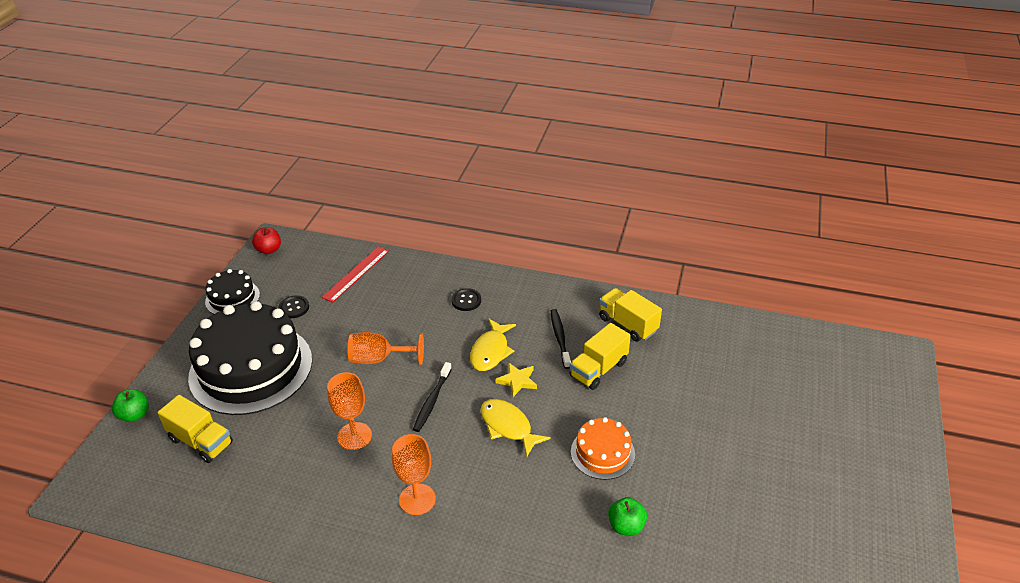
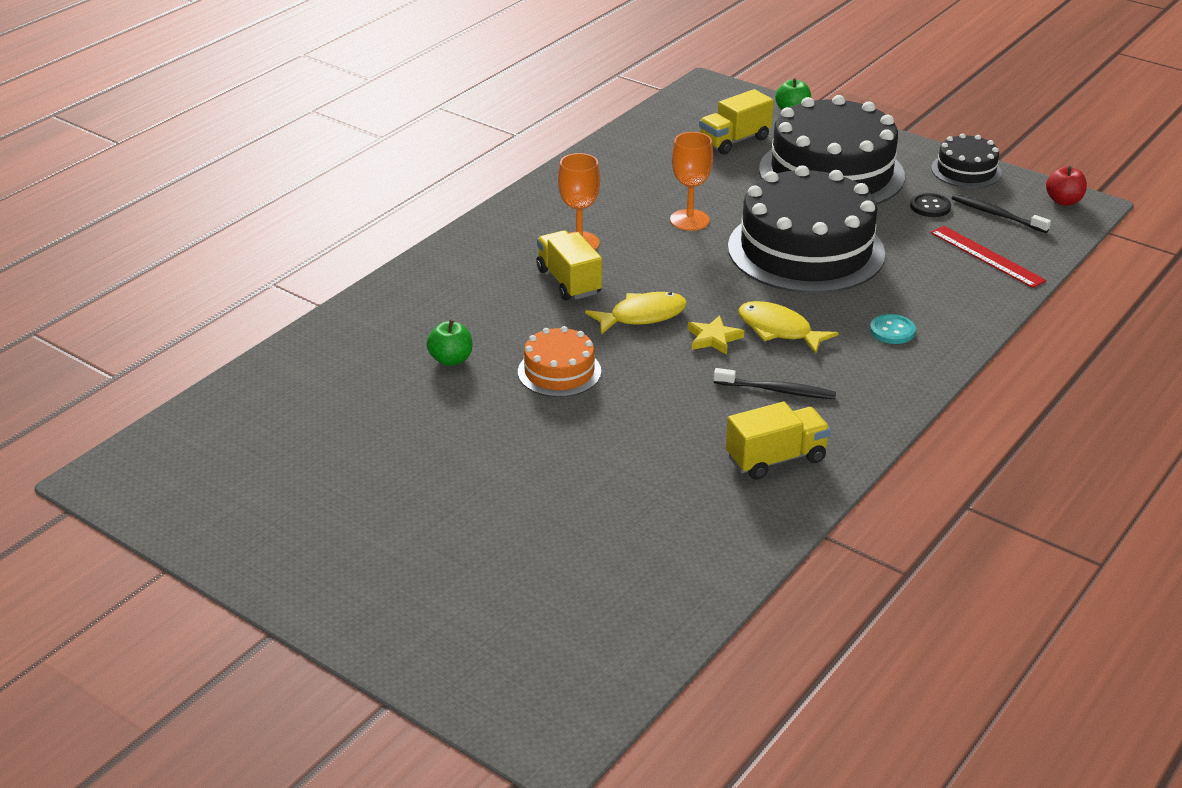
camera: 110 degrees right, 5 degrees down
(379, 359) = (806, 250): orange goblet -> black cake
(432, 401) = (714, 274): black toothbrush -> black toothbrush (997, 215)
(466, 300) = (892, 331): black button -> turquoise button
(598, 369) = (698, 407): yellow truck -> yellow truck (569, 282)

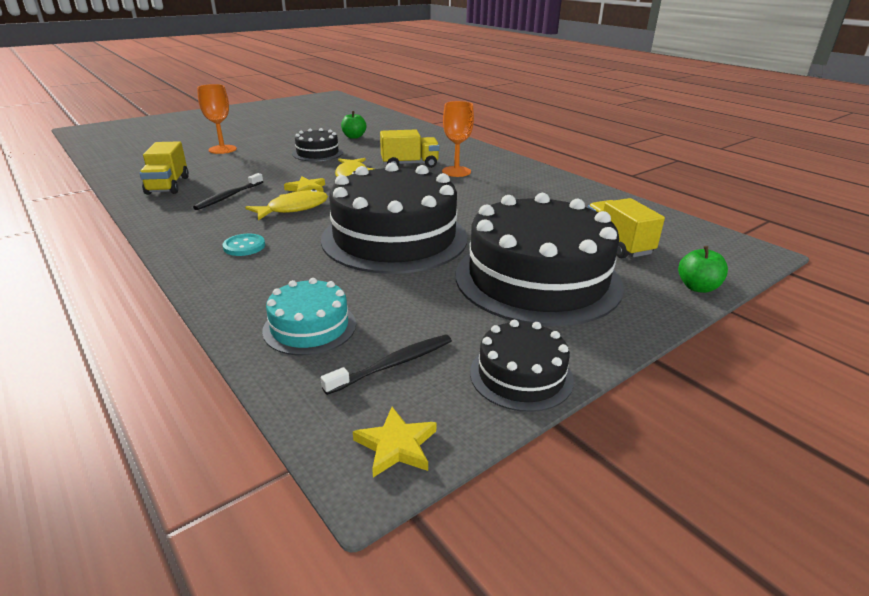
camera: 105 degrees right, 5 degrees down
(559, 371) = (317, 153): orange cake -> black cake
(689, 220) = (470, 205): orange goblet -> orange goblet (222, 149)
(930, 207) = (437, 320): black button -> none
(986, 256) = (310, 327): red ruler -> turquoise cake
(1063, 201) = (396, 446): red apple -> yellow star

